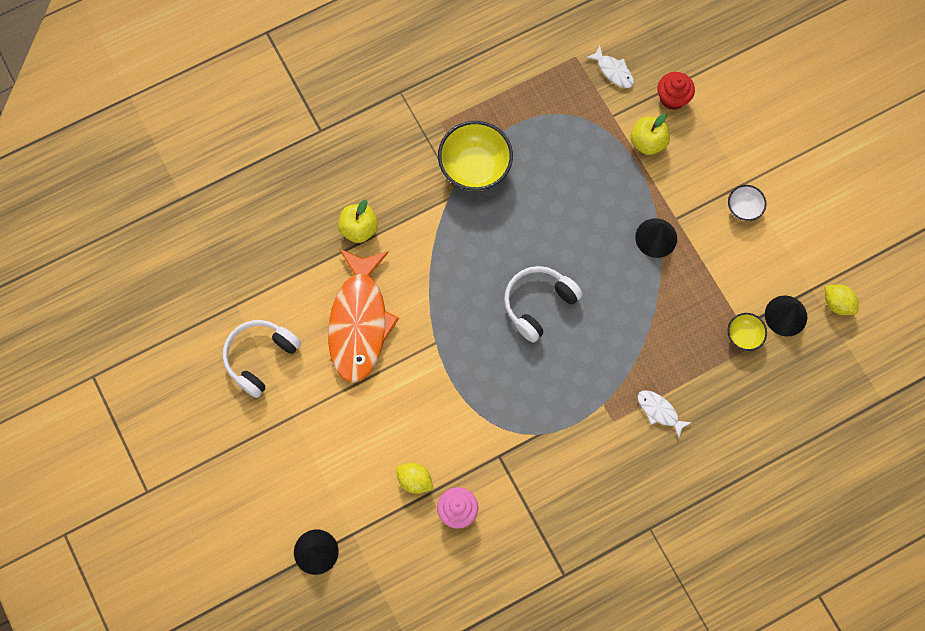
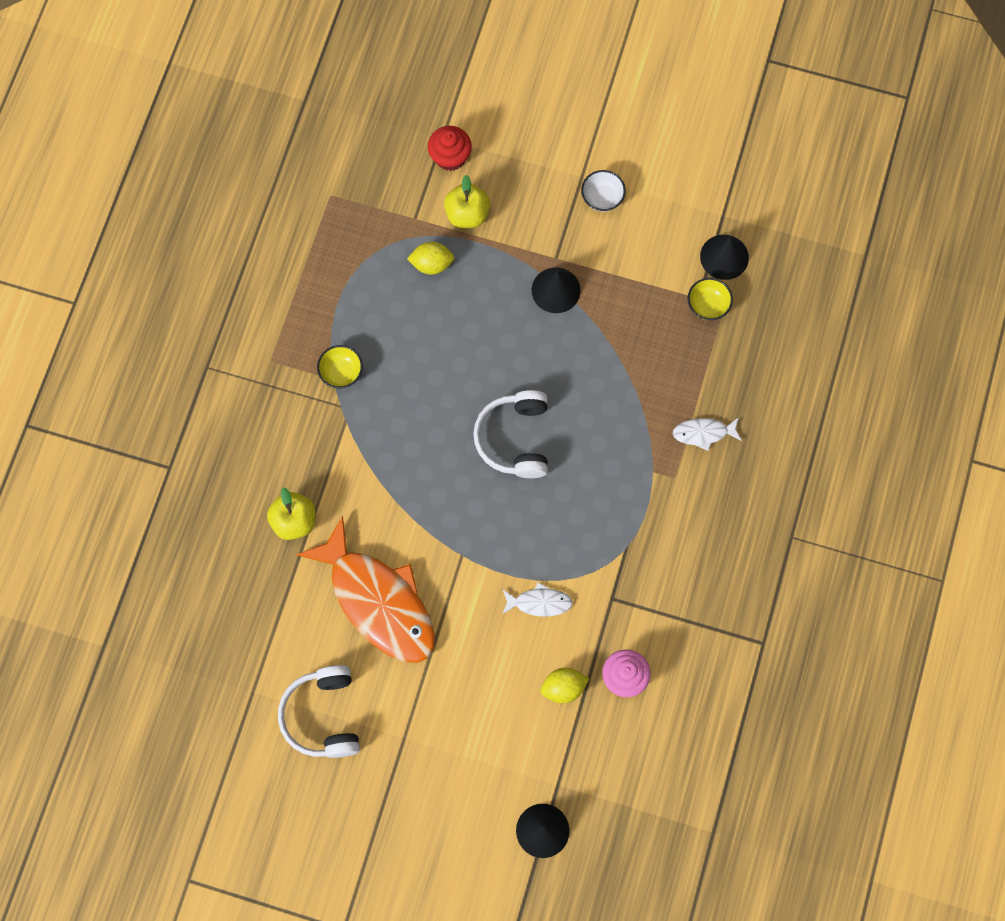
camera: 45 degrees left, 0 degrees up
(475, 167) = (341, 372): yellow bowl -> yellow bowl, size x0.51
(613, 71) = (376, 179): white fish -> white fish (539, 602)
(837, 303) = (754, 208): yellow lemon -> yellow lemon (431, 264)

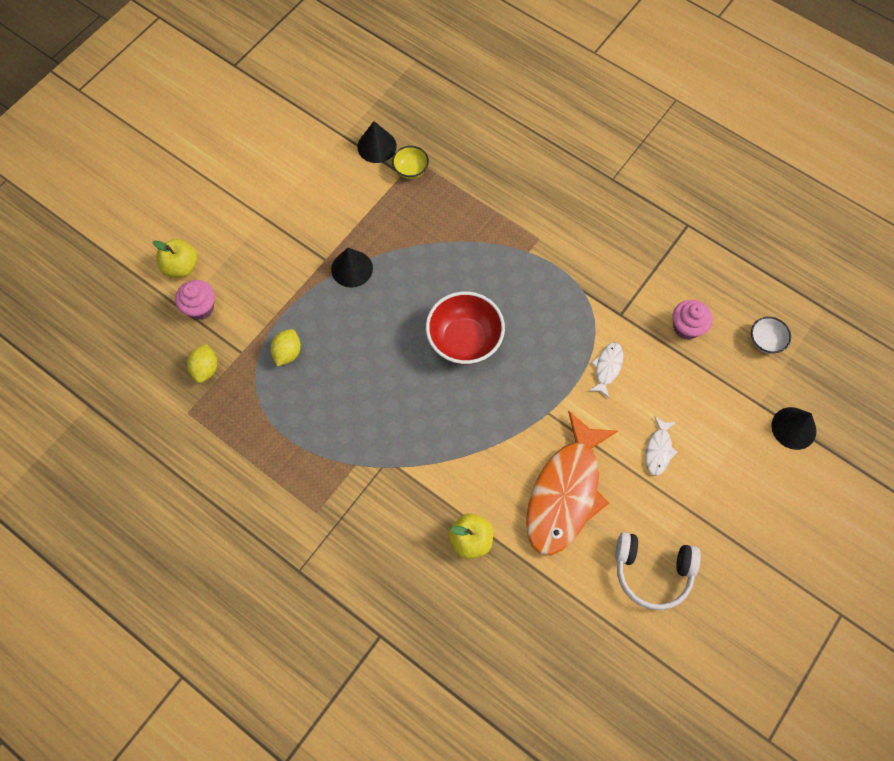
camera: 70 degrees left, 5 degrees down
(341, 372) = (352, 456): yellow bowl -> none
(378, 601) = (565, 492): orange fish -> orange fish turned 135 degrees clockwise
(450, 157) = (200, 307): red cupcake -> pink cupcake
(467, 214) = (257, 311): yellow apple -> yellow apple (181, 267)
(514, 439) = (464, 340): white headphones -> red bowl
(563, 688) = (682, 374): yellow lemon -> yellow lemon (206, 368)
(602, 198) = (290, 210): white bowl -> white bowl (765, 341)
(703, 433) = (511, 207): white fish -> white fish (658, 450)

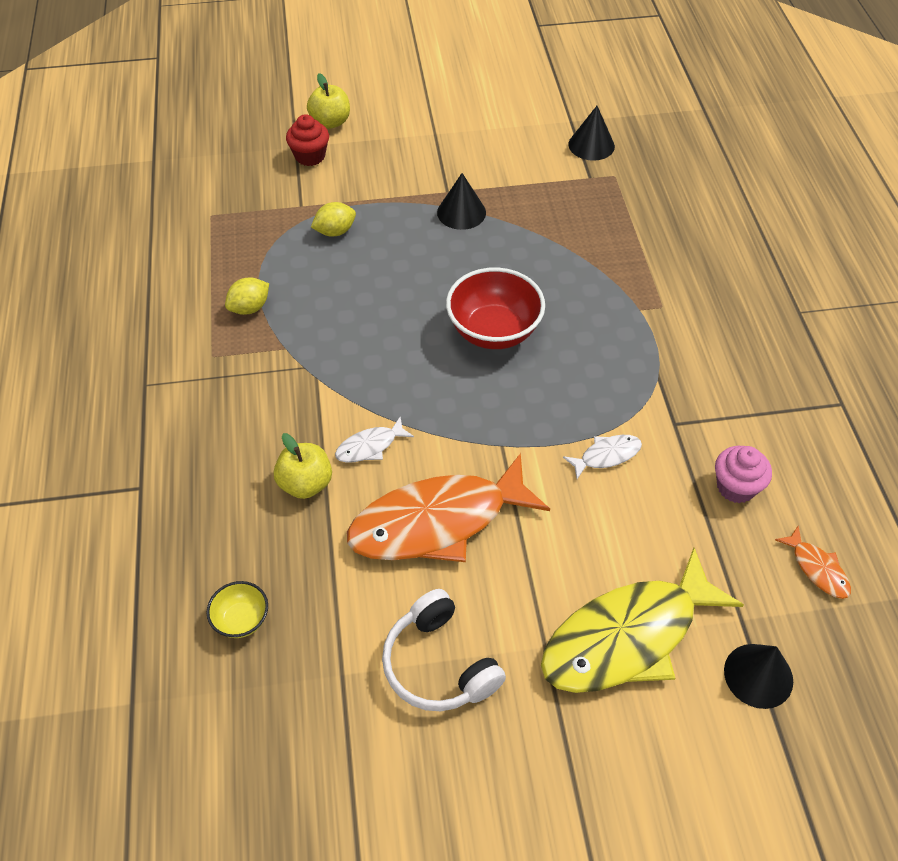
camera: 45 degrees right, 15 degrees down
(200, 307) = (310, 156): pink cupcake -> red cupcake
(206, 368) = (261, 197): yellow lemon -> yellow lemon (250, 308)
(411, 170) = (601, 179): yellow bowl -> yellow bowl (241, 620)
(658, 450) = (576, 566): white fish -> white fish (370, 446)
(720, 465) = (628, 637): none -> yellow fish
(765, 341) = (817, 568): white bowl -> orange fish

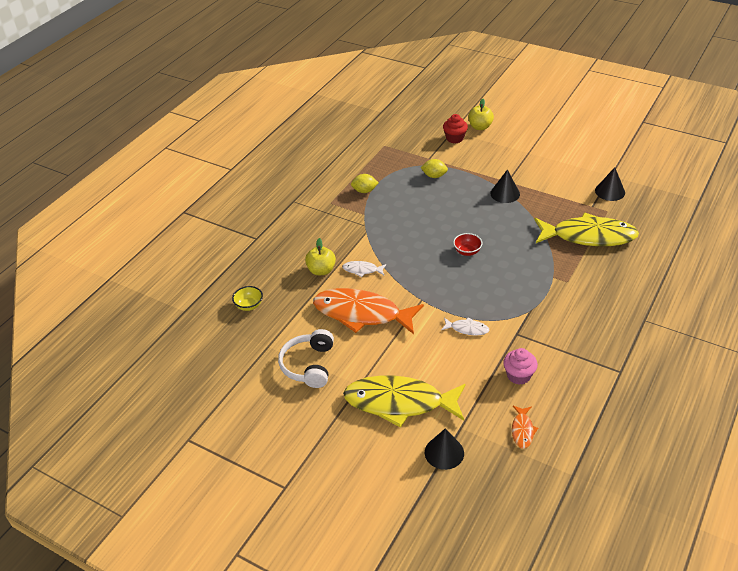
camera: 40 degrees right, 10 degrees down
(494, 331) = (467, 251): red bowl -> red bowl, size x0.51
(626, 224) = (588, 236): none -> yellow fish

